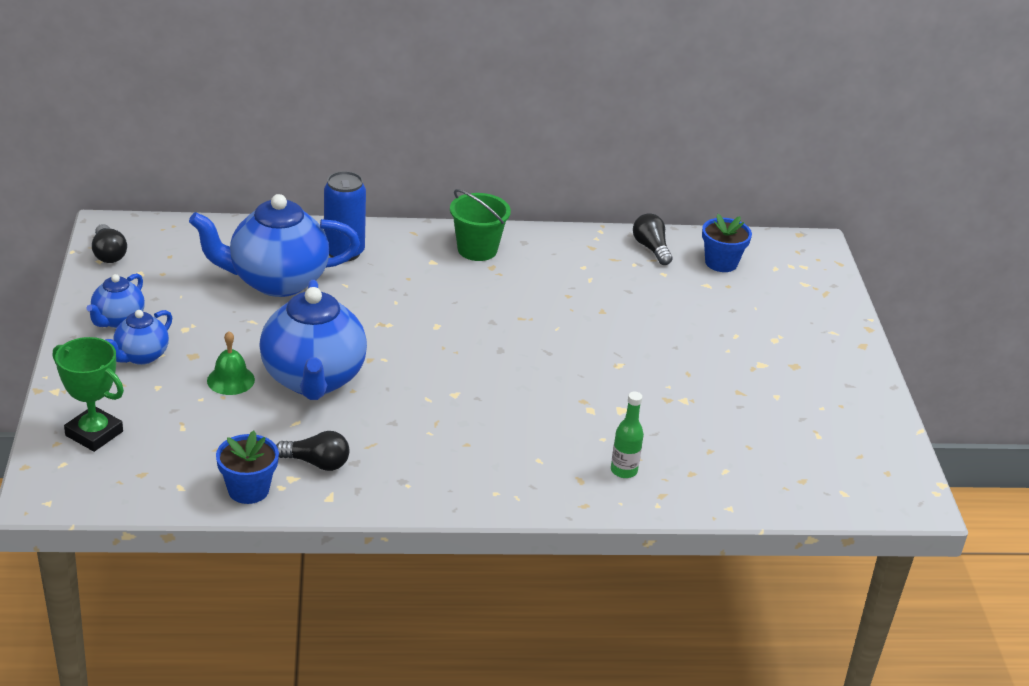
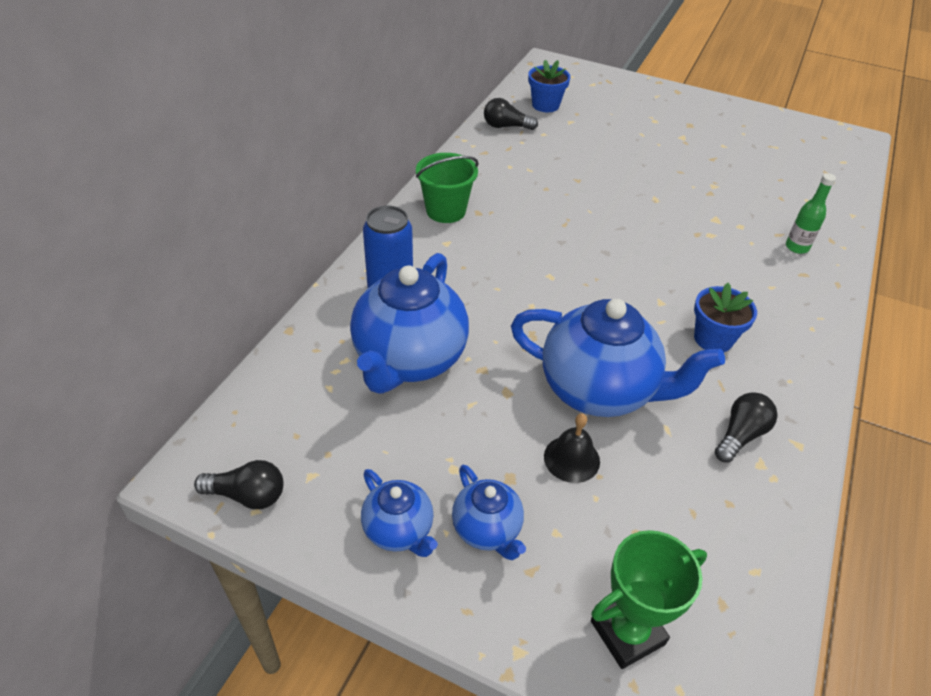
camera: 60 degrees left, 10 degrees up
(230, 380) = (571, 458): green bell -> black bell
(248, 490) = (773, 508): blue flower pot -> blue flower pot (713, 339)

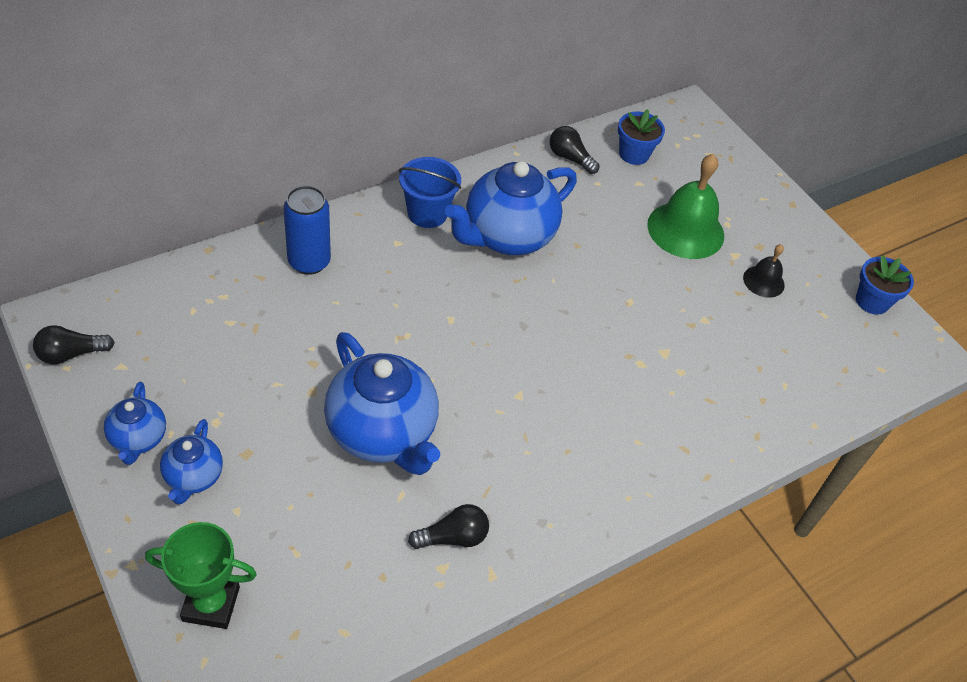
camera: 30 degrees right, 5 degrees up
(247, 495) = (71, 354): black light bulb -> black light bulb turned 120 degrees clockwise
(409, 360) = (268, 323): blue teapot -> blue teapot (507, 237)
(446, 211) = (427, 213): green bucket -> blue bucket
(571, 458) = (304, 469): black bell -> black bell (763, 281)
(634, 136) = (685, 230): none -> green bell
(713, 339) = (526, 452): blue flower pot -> blue flower pot (872, 301)
(797, 247) = (711, 422): green bottle -> none

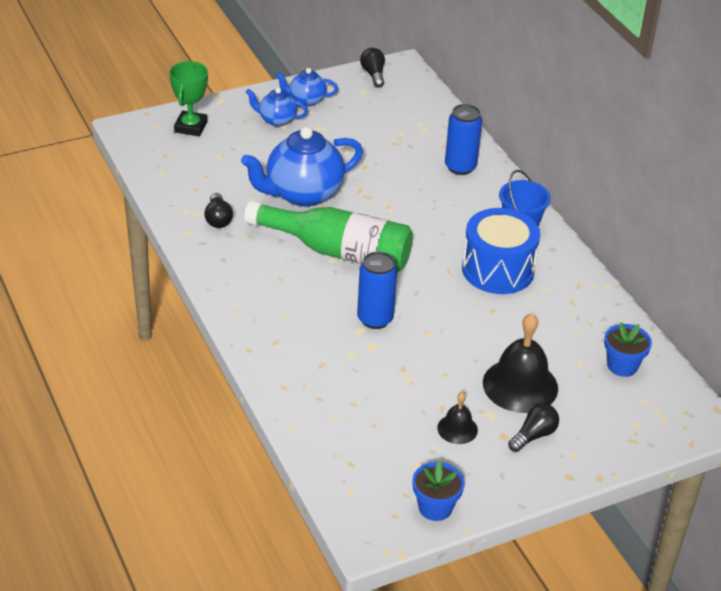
camera: 100 degrees right, 10 degrees down
(501, 389) = (337, 251): none -> green bottle
(507, 237) = (498, 270): blue teapot -> blue drum
(570, 158) = (606, 320): black light bulb -> black light bulb (534, 435)
(618, 349) = (375, 319): none -> blue can
(685, 230) = (520, 385): green bell -> black bell

